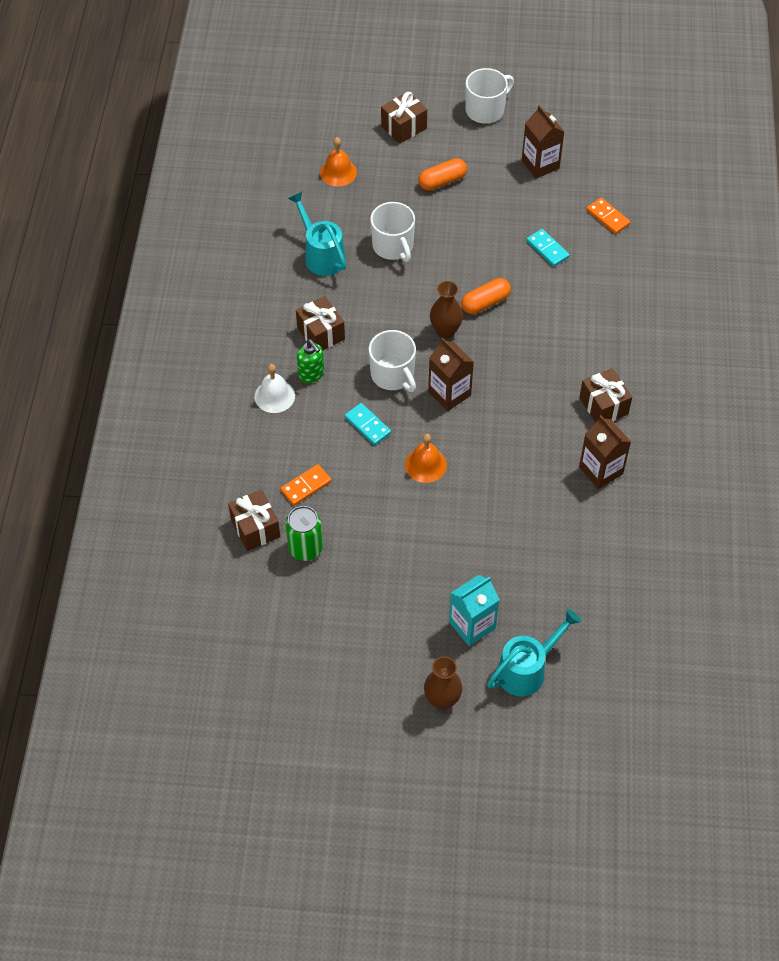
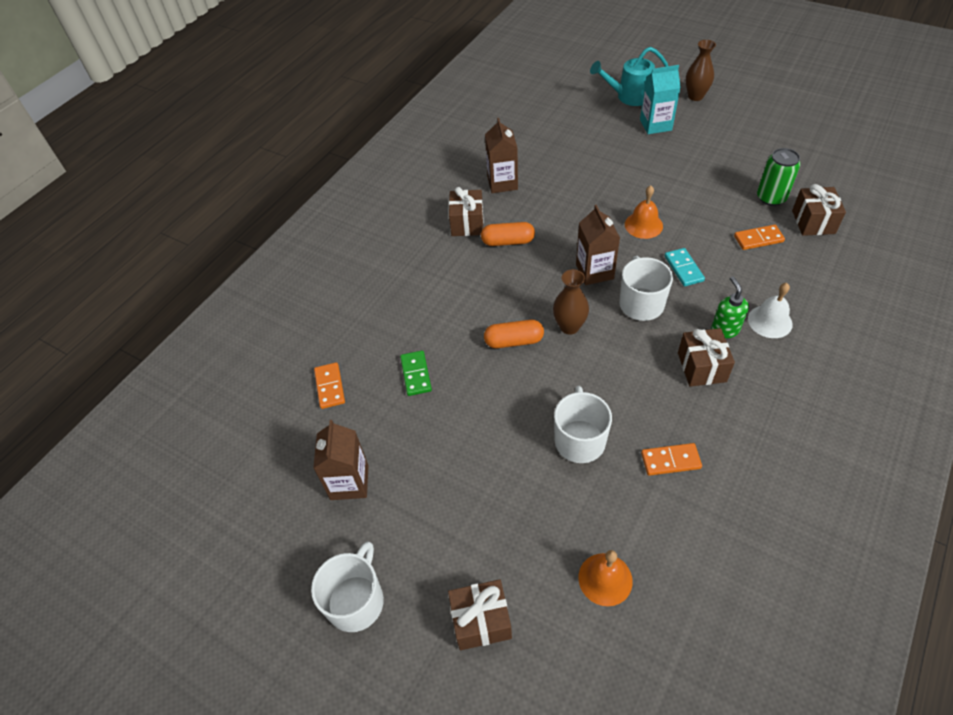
camera: 150 degrees left, 5 degrees down
(321, 255) = (670, 461): turquoise watering can -> orange domino
(442, 181) = (477, 506): orange capsule -> orange capsule (508, 242)
(485, 110) = (356, 601): white mug -> white mug turned 120 degrees clockwise
(547, 249) = (416, 374): turquoise domino -> green domino

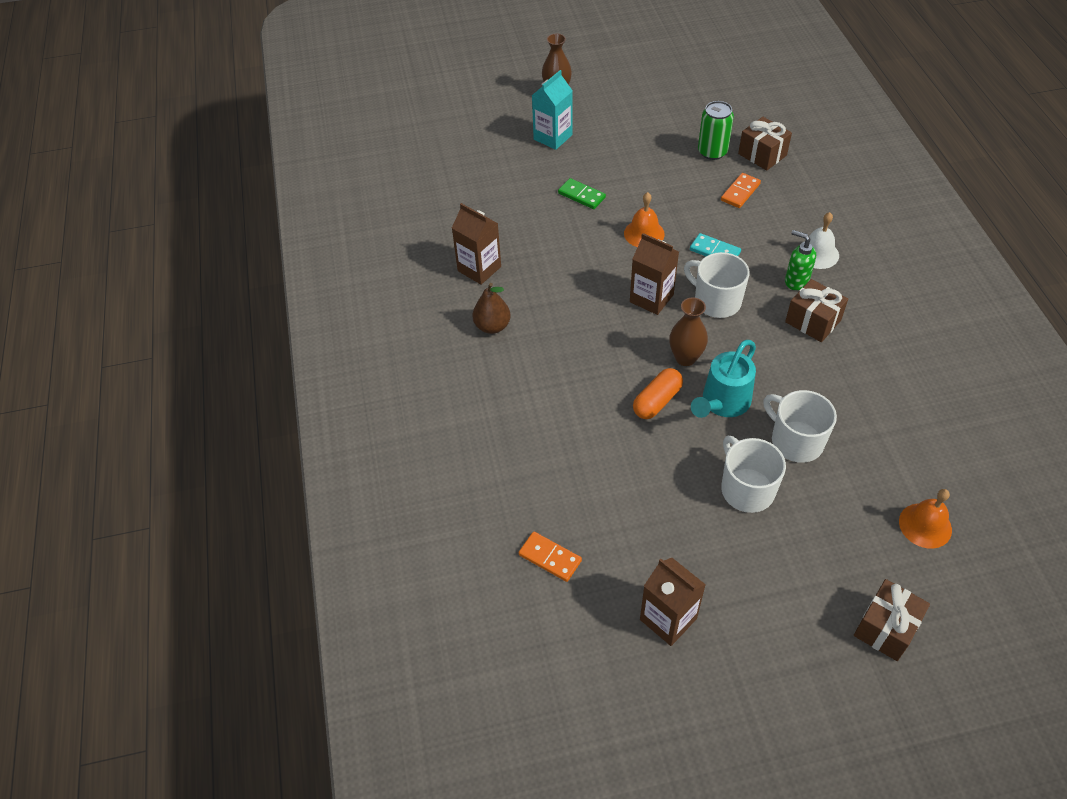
camera: 45 degrees left, 0 degrees up
(356, 601) = (787, 699): white mug -> white mug (746, 489)
(416, 374) = (611, 488): green domino -> green domino (581, 195)
(467, 223) = (492, 326): brown gift -> brown pear
(508, 242) = (549, 319): orange capsule -> none
(628, 97) = (499, 122): turquoise watering can -> turquoise watering can (722, 403)
(670, 461) = (870, 407): orange domino -> none

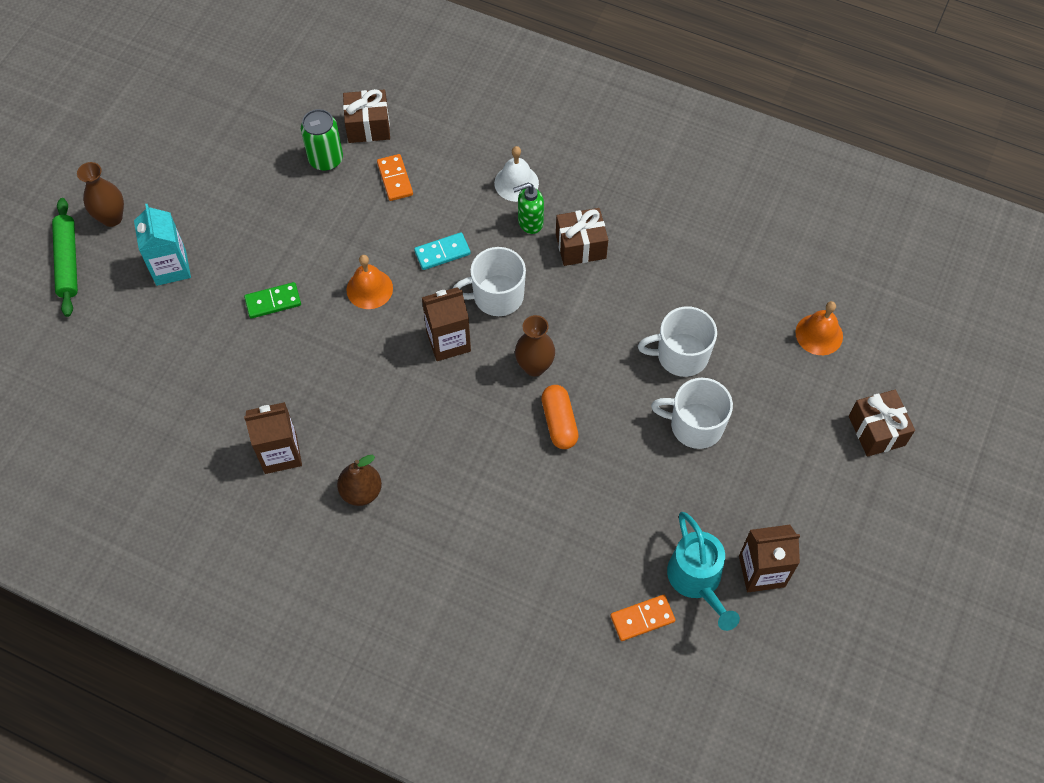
camera: 55 degrees left, 10 degrees up
(507, 95) = (67, 261): none -> green rolling pin
(722, 403) = (602, 377): turquoise watering can -> turquoise watering can (697, 581)

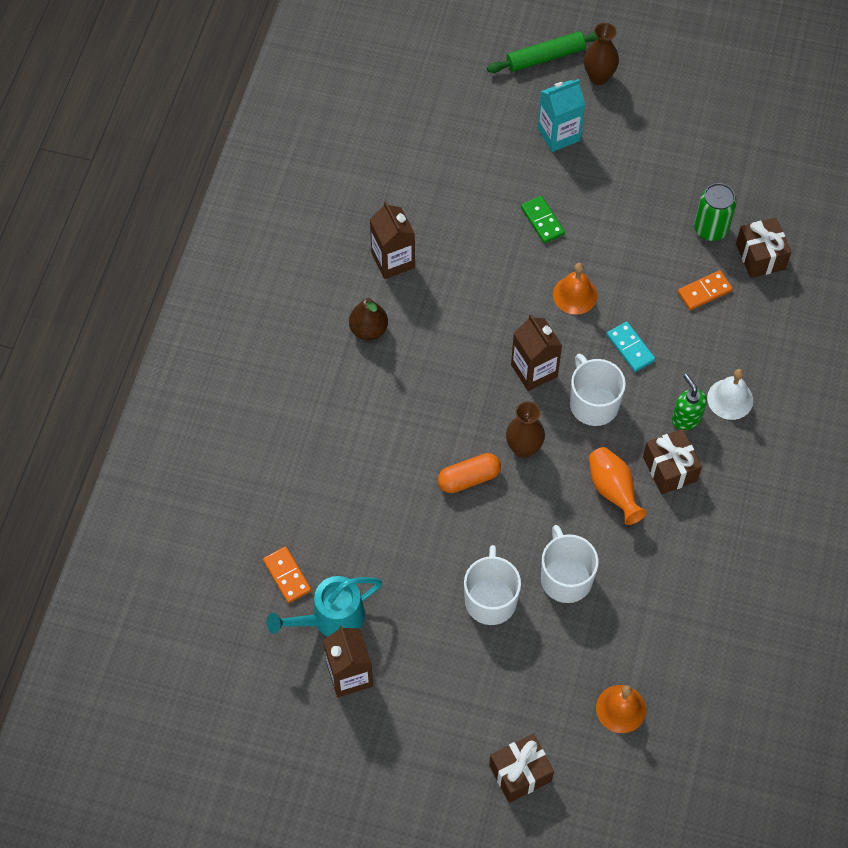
camera: 80 degrees right, 0 degrees up
(595, 297) = (613, 490): none -> orange vase

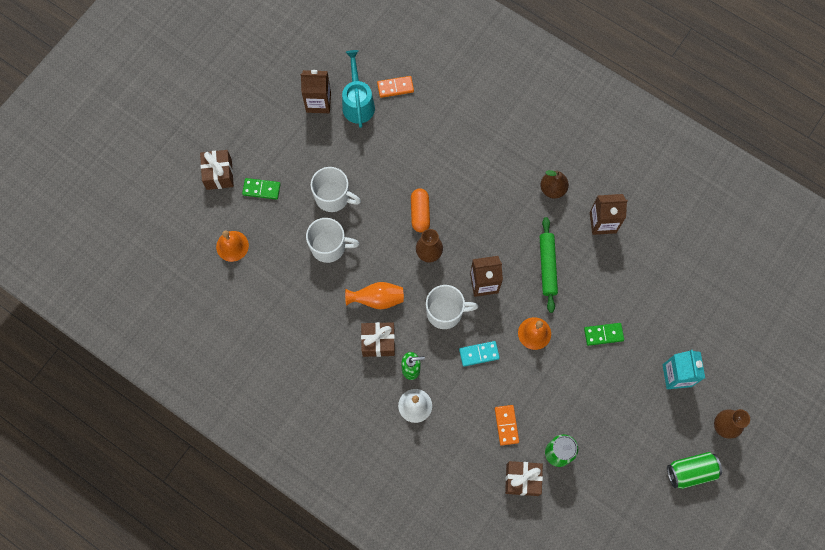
camera: 110 degrees right, 10 degrees up
(519, 702) = (261, 189): none -> green domino
(545, 57) = (753, 394): green rolling pin -> green rolling pin (547, 266)
(665, 95) = (690, 471): none -> green can

